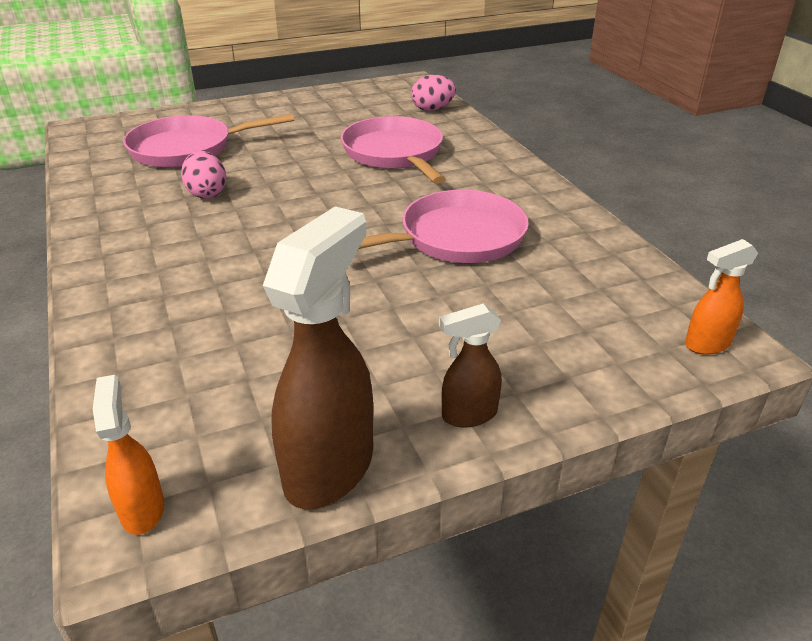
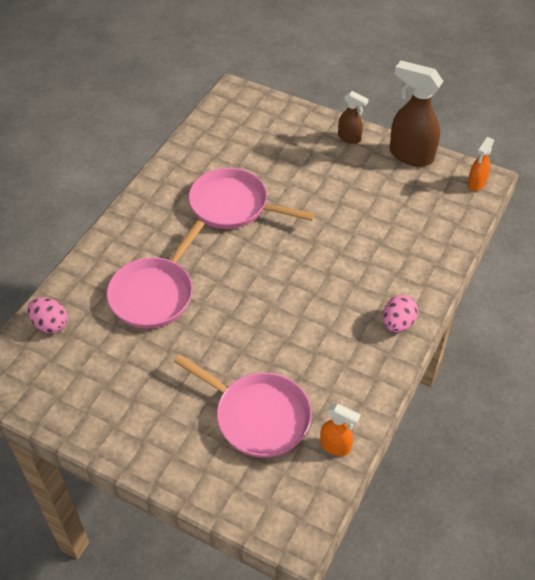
camera: 130 degrees left, 15 degrees up
(207, 193) = (300, 345): pink egg -> pink egg (397, 323)
(330, 467) = (410, 155): brown spray bottle -> brown spray bottle turned 45 degrees clockwise
(706, 344) = (239, 99): orange spray bottle -> orange spray bottle (336, 446)

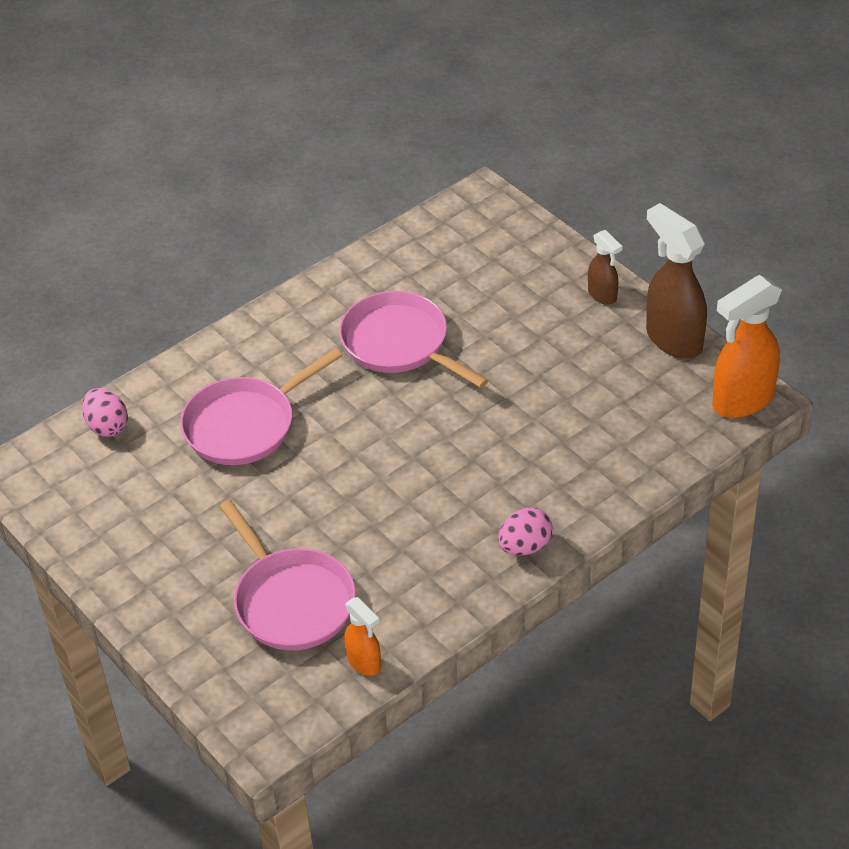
camera: 25 degrees right, 5 degrees down
(476, 184) = (742, 401): orange spray bottle -> orange spray bottle, size x1.87

